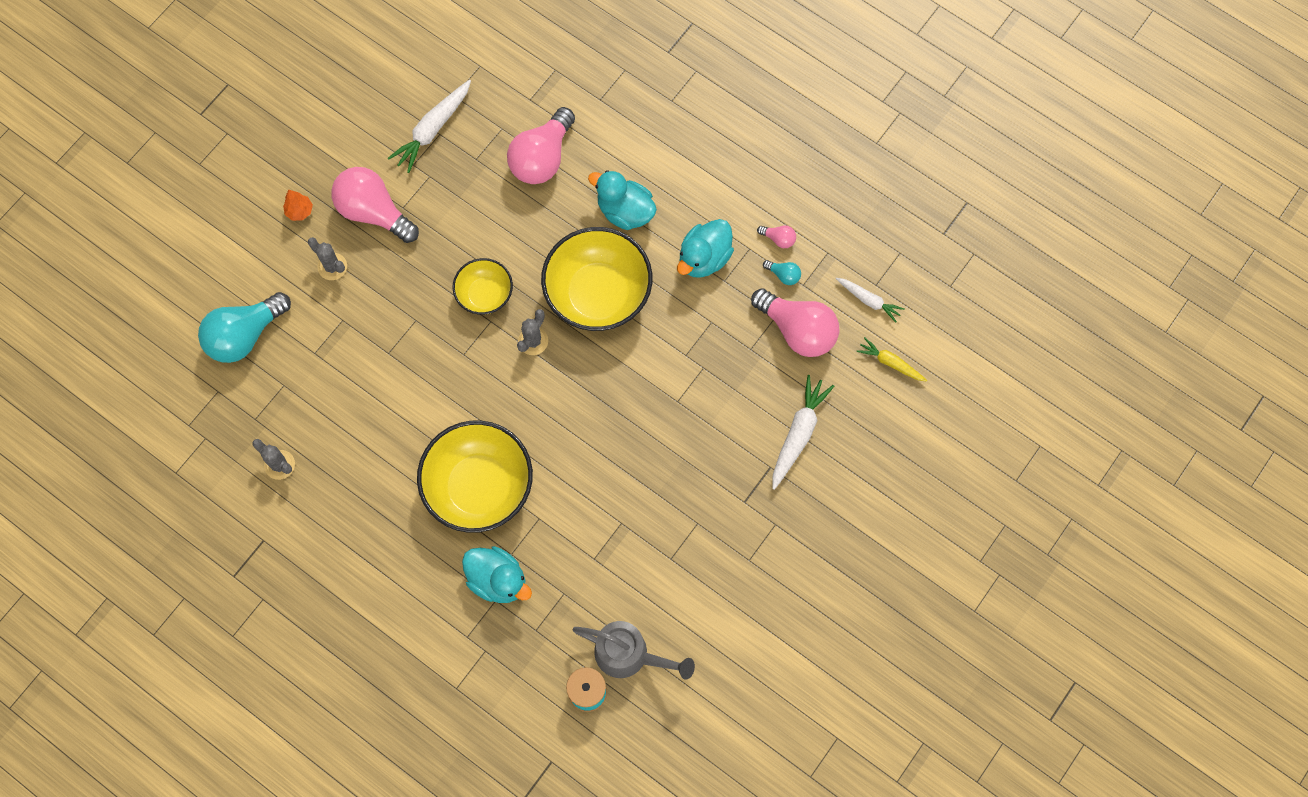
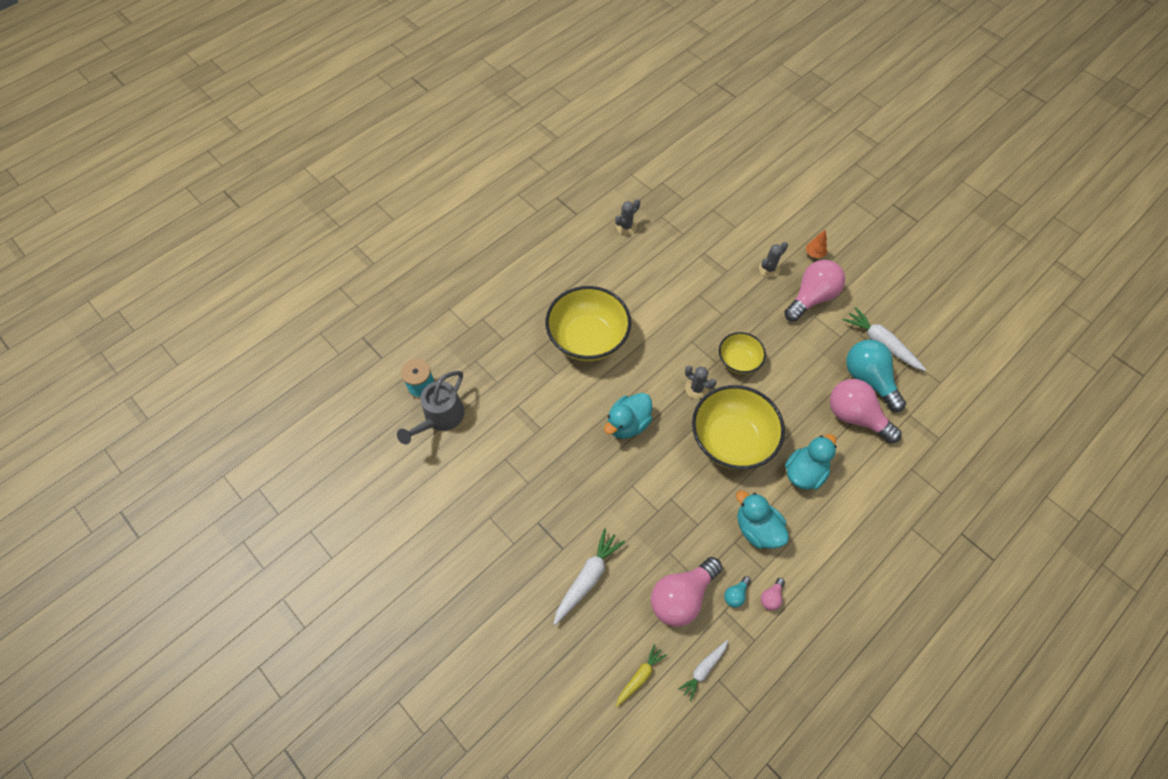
camera: 100 degrees right, 10 degrees down
(245, 335) = (722, 215): turquoise light bulb -> turquoise light bulb (868, 379)
(498, 580) = (517, 342): turquoise duck -> turquoise duck (628, 424)
(798, 434) = (587, 578): white carrot -> white carrot turned 90 degrees counterclockwise

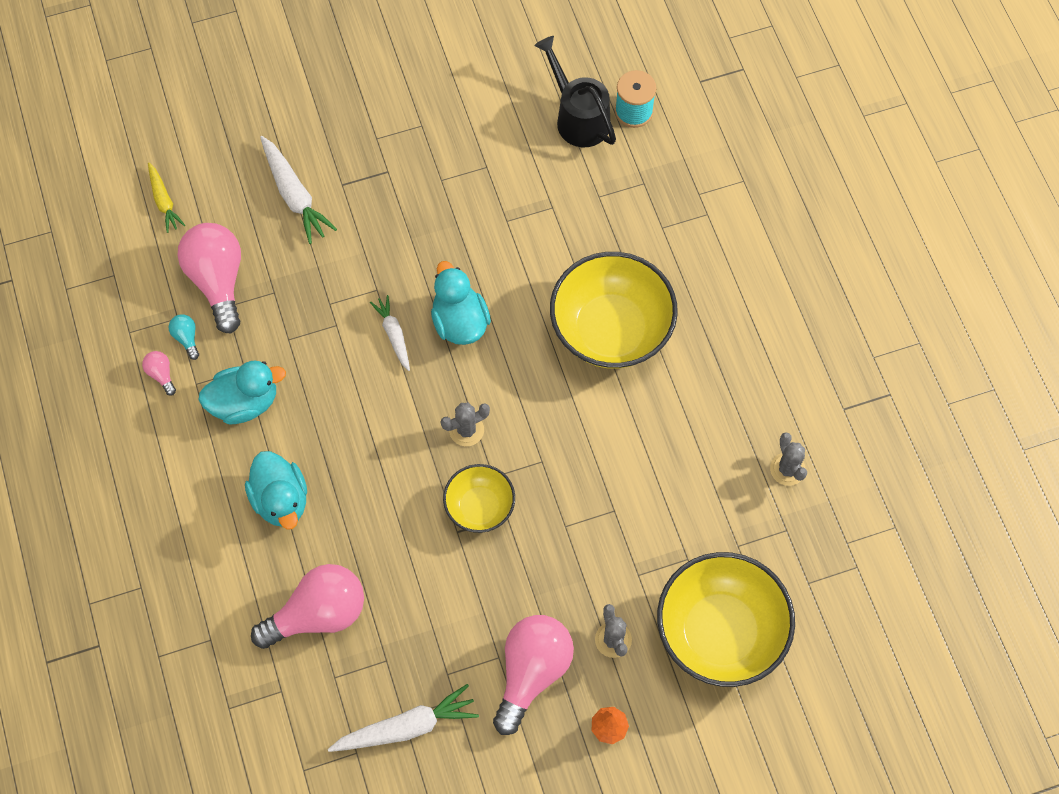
camera: 115 degrees right, 5 degrees up
(440, 418) = (578, 117): grey watering can -> black watering can
(703, 669) = (132, 265): white carrot -> white carrot (393, 335)
(731, 440) = (371, 435): yellow bowl -> yellow bowl (720, 631)
(811, 298) = (531, 672): pink light bulb -> pink light bulb turned 135 degrees counterclockwise
(868, 379) = (361, 669): turquoise light bulb -> none

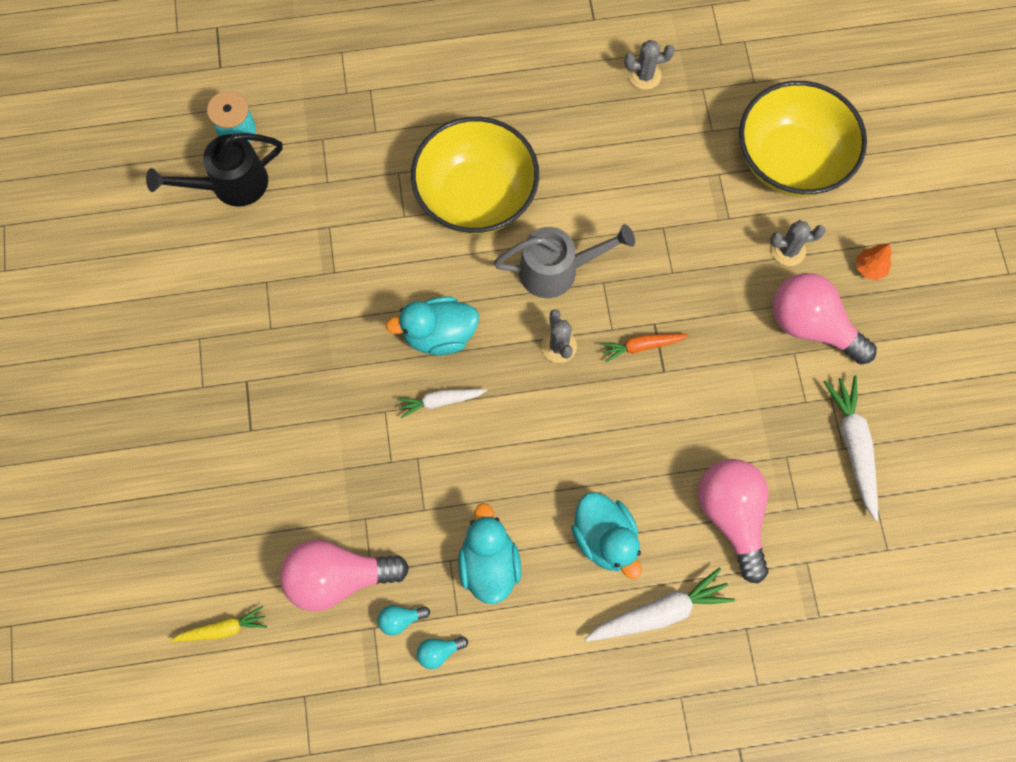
camera: 80 degrees left, 5 degrees up
(161, 374) = (439, 652): pink light bulb -> turquoise light bulb
(281, 500) = (605, 538): turquoise duck -> turquoise duck turned 75 degrees clockwise
(294, 195) = (251, 482): white carrot -> white carrot (659, 612)
(480, 507) = (641, 346): yellow bowl -> orange carrot
(546, 416) = (557, 270): none -> grey watering can

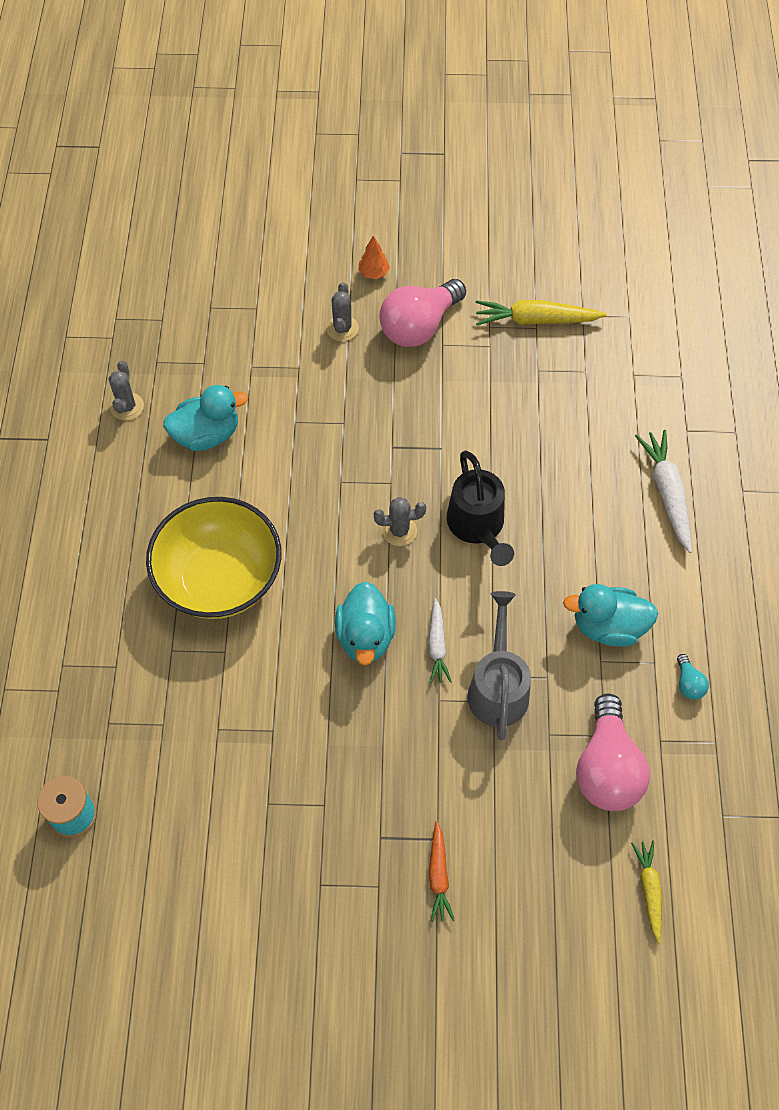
camera: 80 degrees left, 10 degrees down
(230, 185) = (138, 830): black watering can -> black watering can (478, 527)
(400, 619) = (654, 714): turquoise light bulb -> none
(557, 270) = (319, 518): grey watering can -> grey watering can (498, 687)
(605, 538) = (595, 524): turquoise duck -> turquoise duck (207, 434)
(641, 346) = (413, 461): orange carrot -> orange carrot (438, 875)
(732, 516) = (586, 421): pink light bulb -> none
(790, 160) = (253, 308): yellow bowl -> none
(853, 446) = (535, 320): white carrot -> yellow carrot

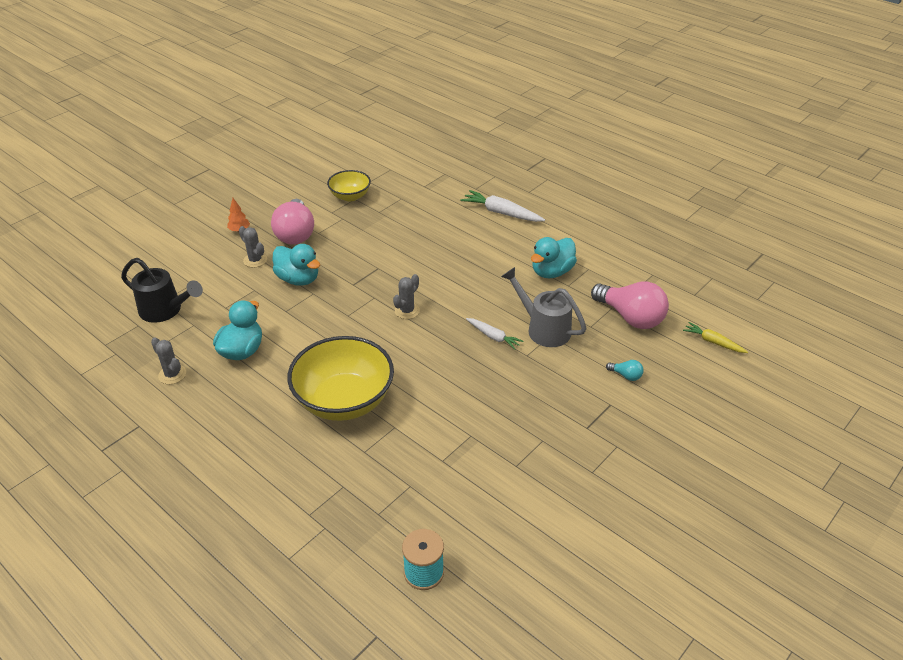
camera: 50 degrees left, 20 degrees down
(365, 636) = (455, 361): turquoise duck -> turquoise duck (298, 279)
(438, 875) = (633, 416): orange carrot -> none
(478, 527) = (441, 282): black watering can -> black watering can (165, 310)
(535, 320) = (350, 196): yellow carrot -> yellow bowl
(688, 683) = (612, 265): turquoise light bulb -> turquoise light bulb (626, 375)

